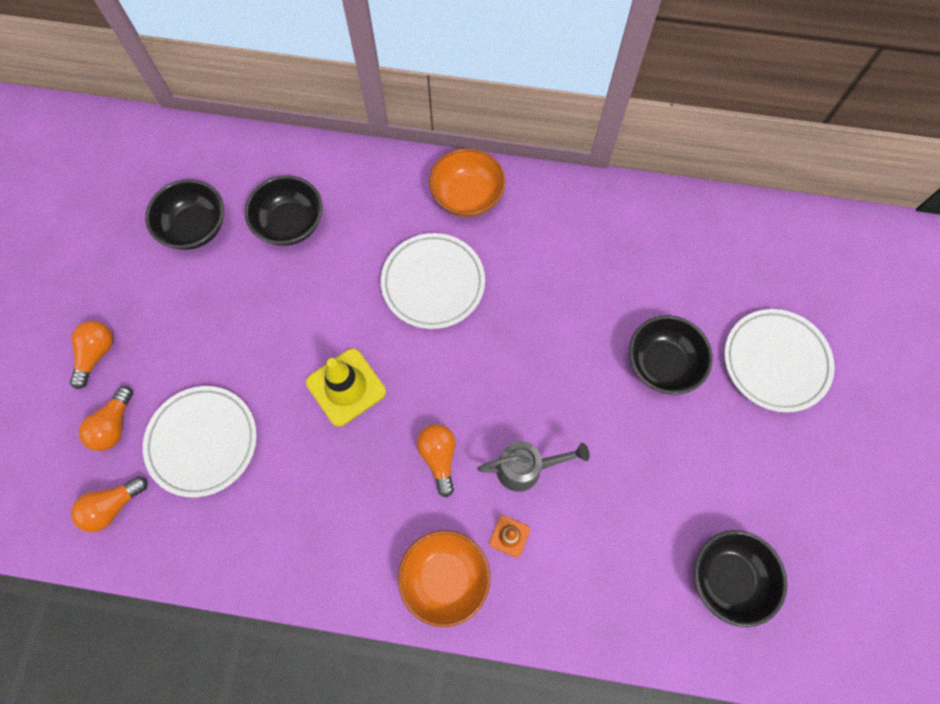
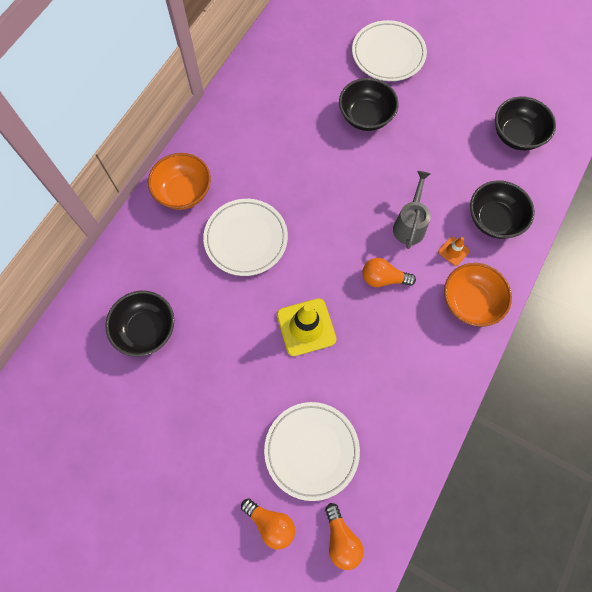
camera: 70 degrees left, 0 degrees up
(97, 354) = (199, 526): orange light bulb -> none
(195, 227) = (113, 410): black bowl -> black bowl (494, 219)

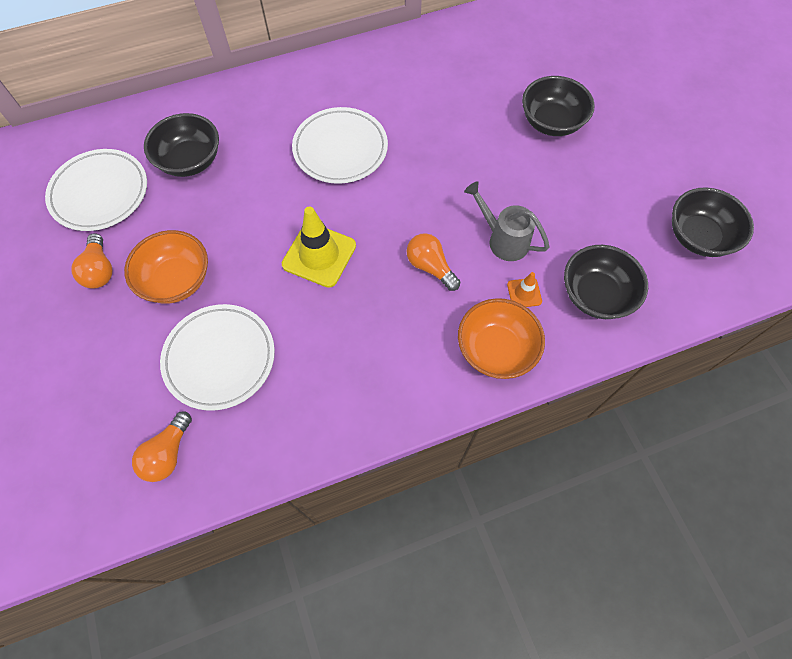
camera: 40 degrees right, 5 degrees down
(183, 192) = (326, 79): orange bowl -> orange bowl (177, 280)
(271, 523) = (126, 388): orange light bulb -> orange light bulb (100, 270)
(388, 54) = (627, 85): white plate -> white plate (100, 193)
(410, 224) = (503, 240): grey watering can -> grey watering can turned 105 degrees counterclockwise

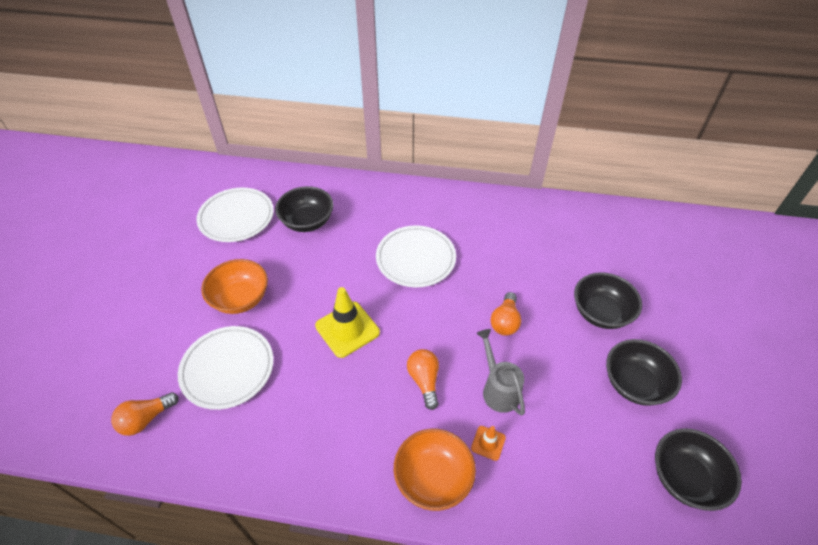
camera: 30 degrees right, 15 degrees down
(100, 270) = (199, 268): orange light bulb -> orange light bulb (505, 321)
(596, 295) = (551, 479): black bowl -> black bowl (634, 383)

